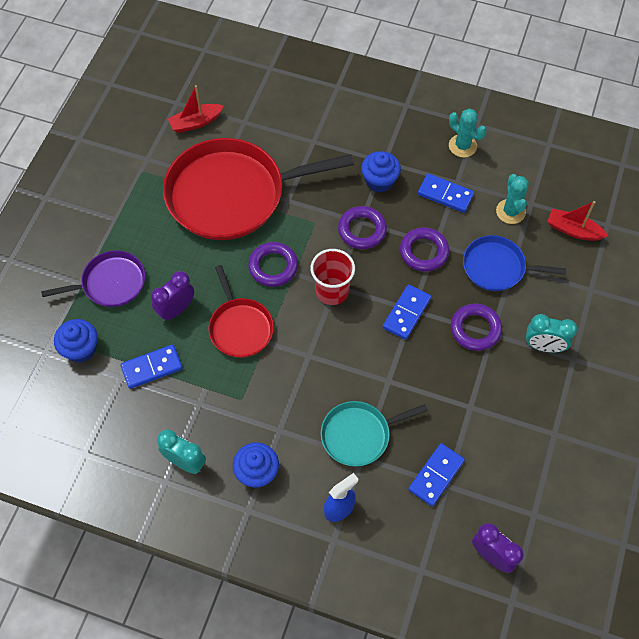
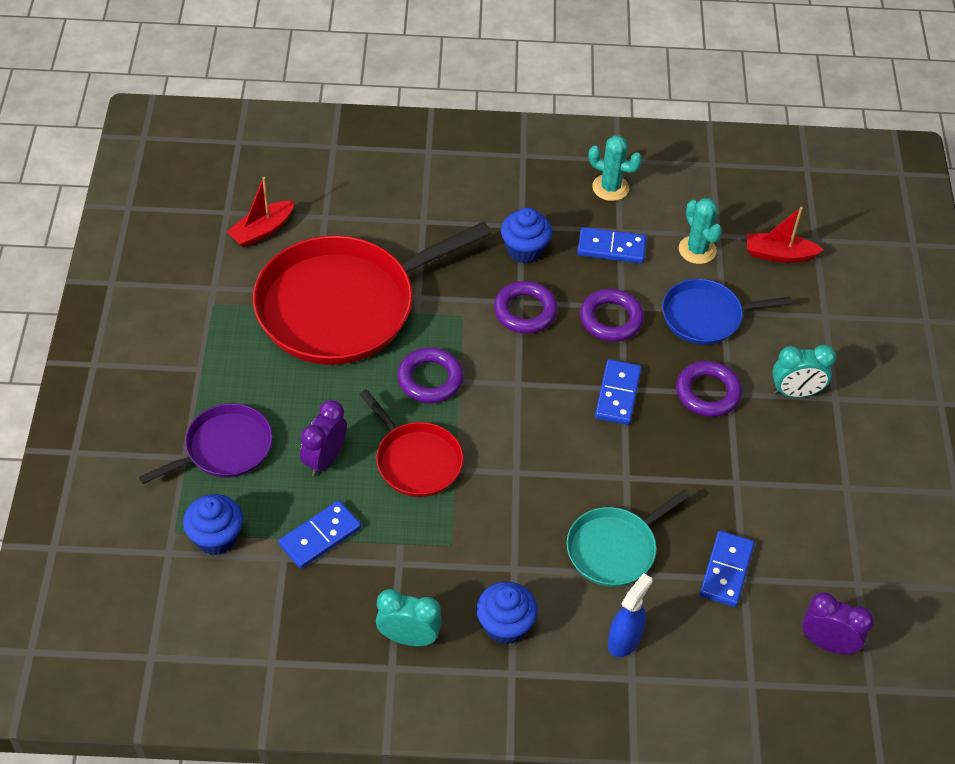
camera: 20 degrees left, 10 degrees down
(332, 291) = (516, 390): red cup -> none

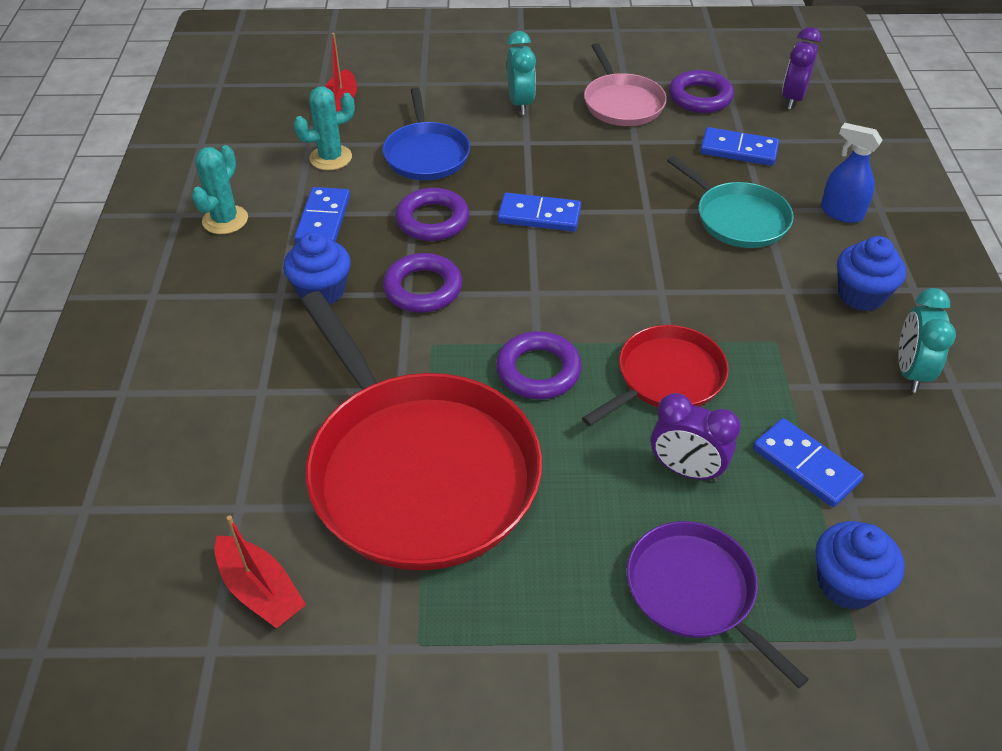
camera: 90 degrees left, 5 degrees down
(707, 393) = (528, 155): purple ring -> purple ring (700, 97)
(804, 479) = (622, 103): none -> pink pan

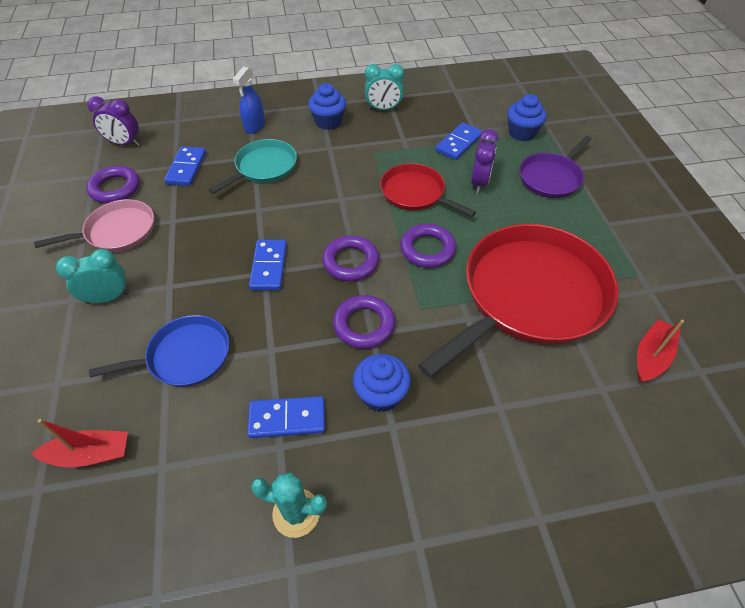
camera: 100 degrees left, 5 degrees up
(331, 158) = (188, 438): turquoise cactus -> none
(432, 220) = (280, 334): purple ring -> purple ring (350, 262)

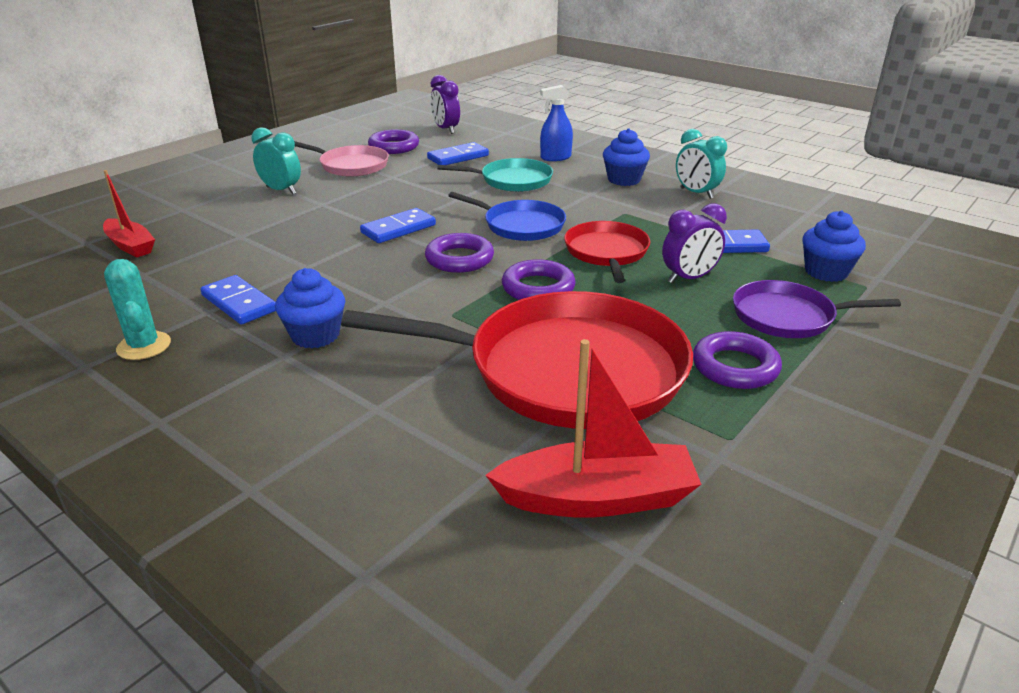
camera: 50 degrees right, 20 degrees down
(185, 356) = (258, 238): blue pan -> blue pan (520, 225)
(364, 325) = (390, 295): purple ring -> purple ring (735, 367)
(651, 357) = (596, 498): red boat -> red boat, size x1.53

